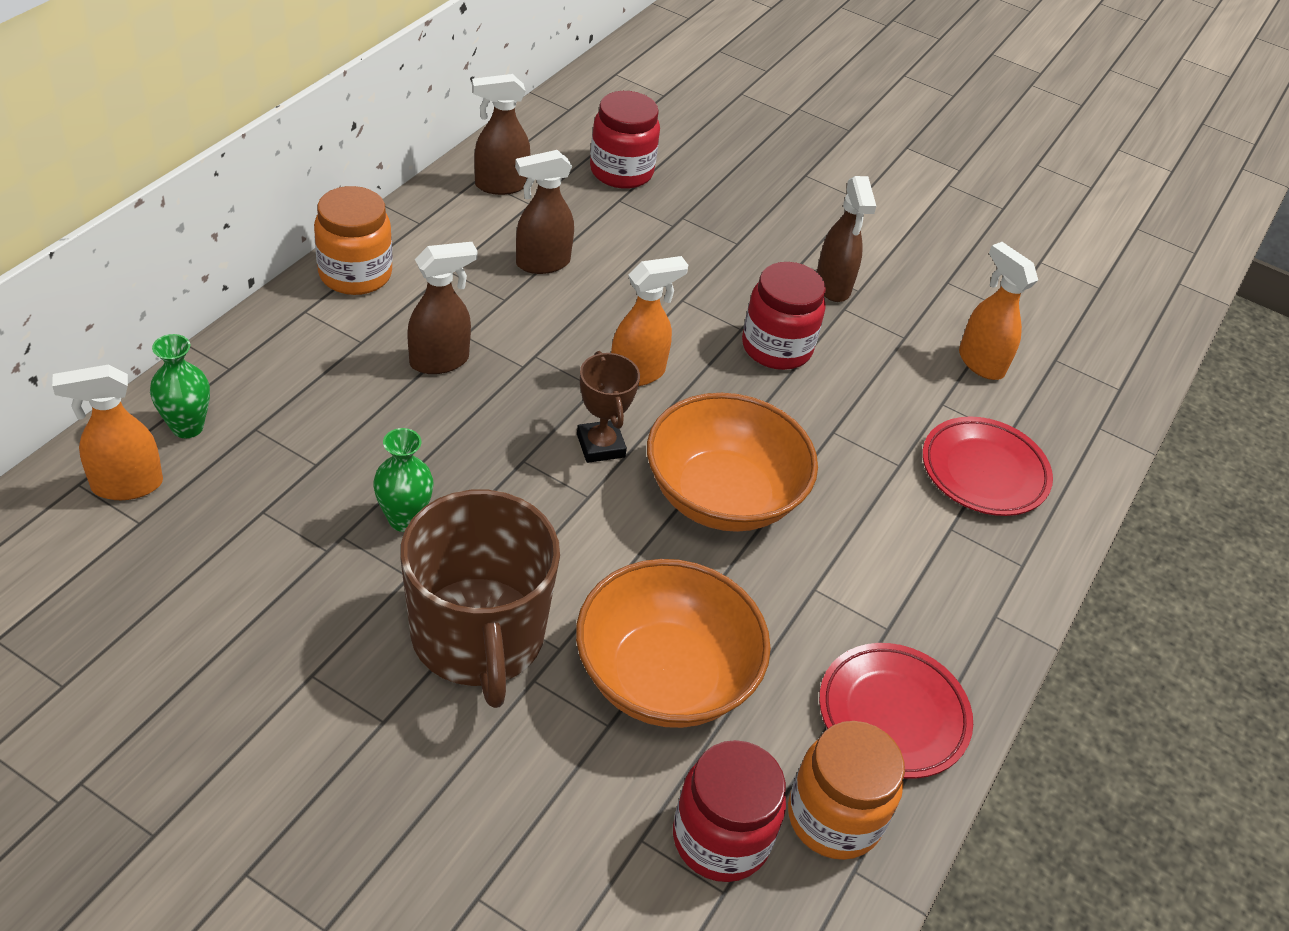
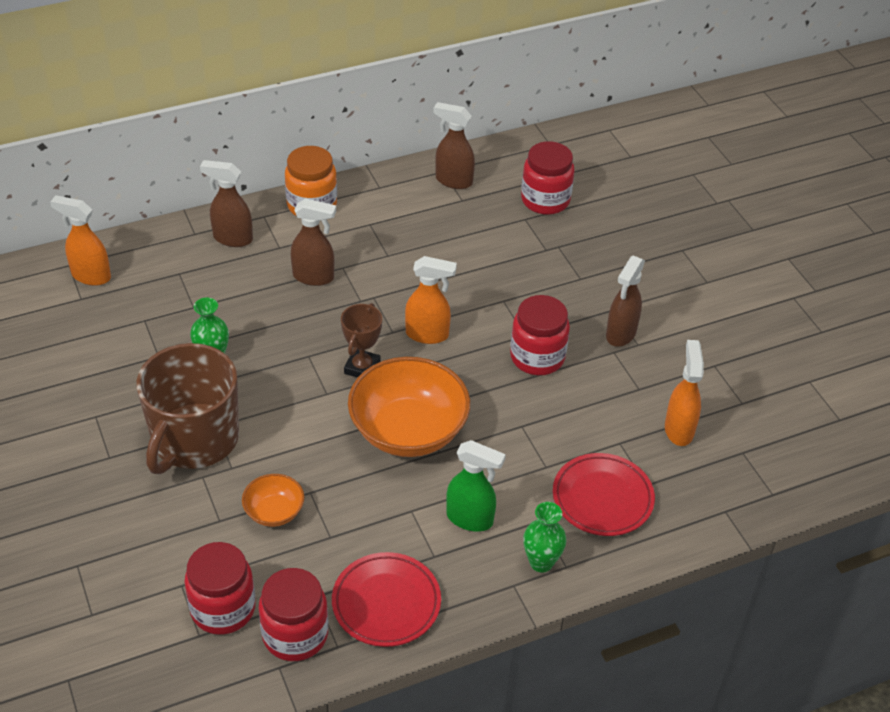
camera: 40 degrees right, 0 degrees up
(187, 427) = (146, 257): green vase -> green vase (541, 562)
(542, 263) = (432, 241): brown spray bottle -> brown spray bottle (232, 238)
(664, 676) = (274, 512): orange bowl -> orange bowl, size x0.49
(834, 817) = (295, 635): orange jar -> red jar
(883, 564) = (470, 519): none -> green spray bottle

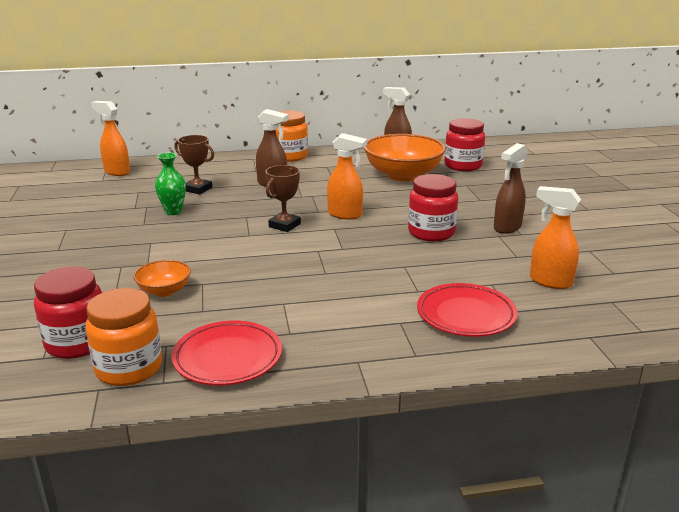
camera: 15 degrees right, 20 degrees down
(194, 440) = (129, 247): brown mug -> none
(221, 303) = (198, 189): none -> brown trophy
(232, 238) = (225, 165): brown spray bottle -> none
(295, 635) = (129, 368): red jar -> orange jar
(408, 431) = (304, 259): orange bowl -> orange bowl (403, 175)
(470, 519) = (334, 314): green spray bottle -> none
(541, 562) = (391, 349): green vase -> none
(679, 429) = (550, 282): orange spray bottle -> orange spray bottle turned 75 degrees counterclockwise

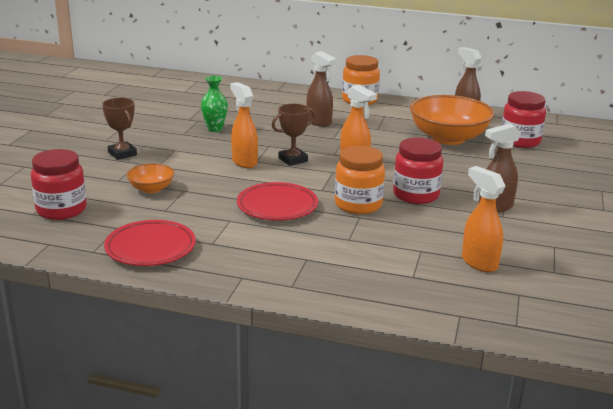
camera: 25 degrees right, 0 degrees up
(117, 172) = (201, 86): orange spray bottle -> orange spray bottle (244, 162)
(129, 368) = (79, 236): orange jar -> orange jar (358, 205)
(198, 189) = (252, 114): brown trophy -> brown trophy (122, 154)
(466, 315) = (368, 268): red plate -> red plate (277, 206)

